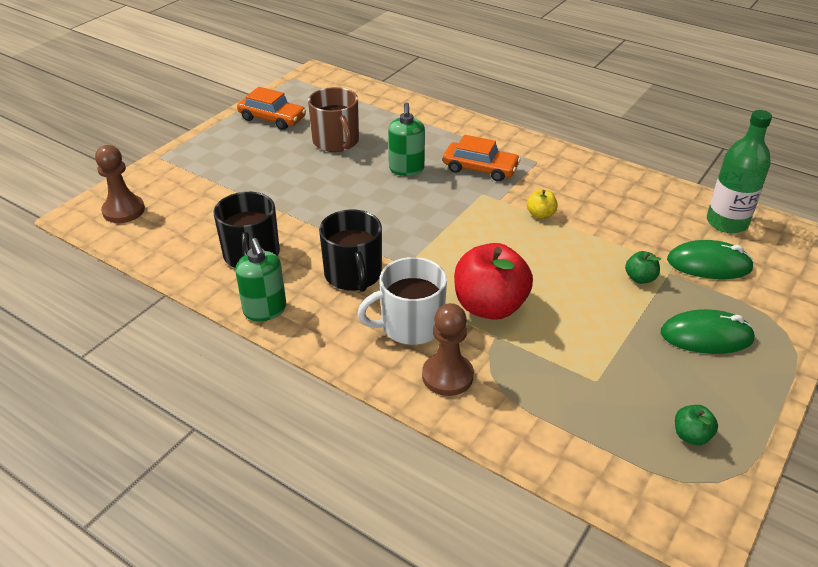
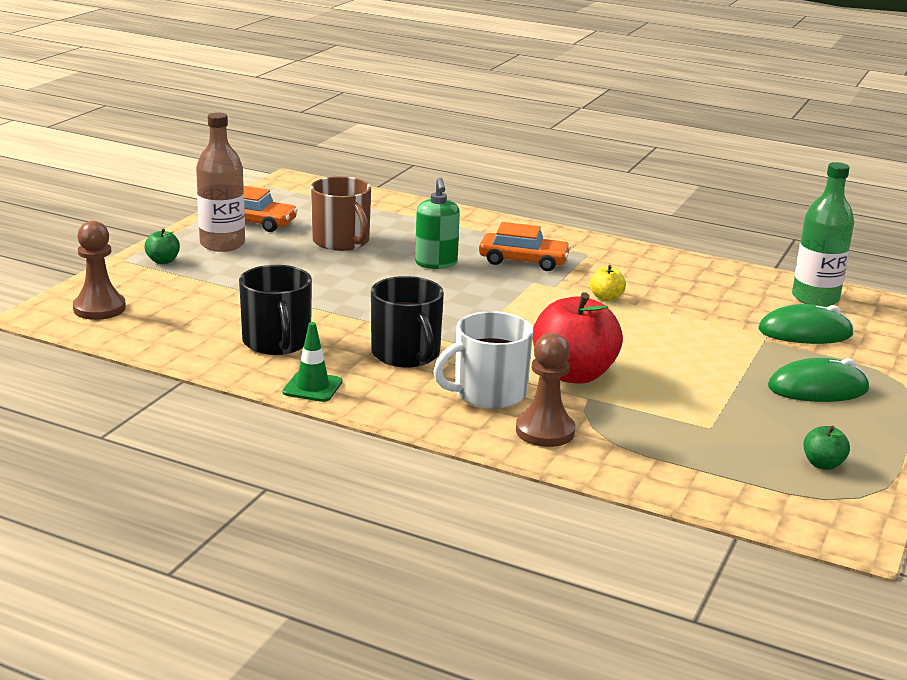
camera: 10 degrees left, 15 degrees down
(241, 142) = (222, 244): none -> brown bottle
(265, 310) = (312, 387): green soap dispenser -> green traffic cone
(640, 278) = (733, 346): green apple -> green apple (163, 261)

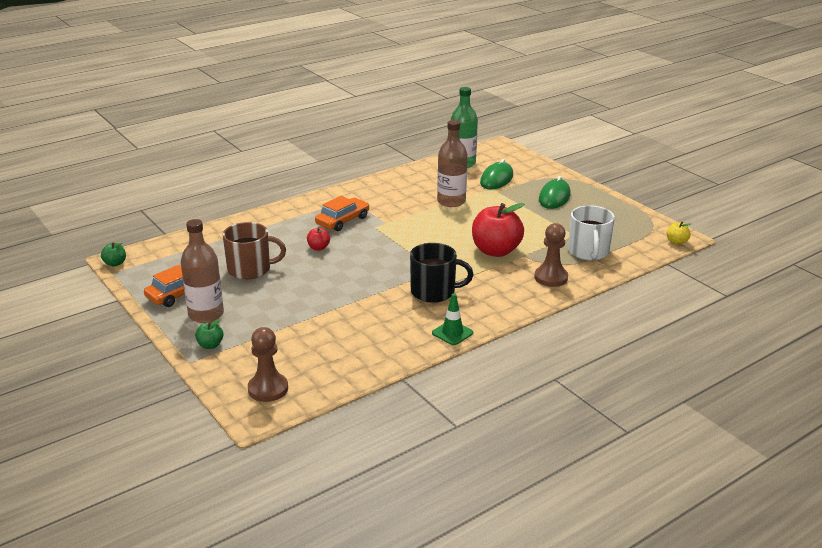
camera: 60 degrees left, 5 degrees up
(277, 342) = (382, 330): black mug -> none
(436, 263) = (318, 248): green soap dispenser -> red apple
(488, 393) = (499, 281): white mug -> white mug (588, 252)
(606, 297) = (413, 213): yellow apple -> yellow apple (676, 242)
(679, 315) = (451, 201): none -> brown bottle
(823, 464) = (622, 222): green apple -> green apple (115, 263)

